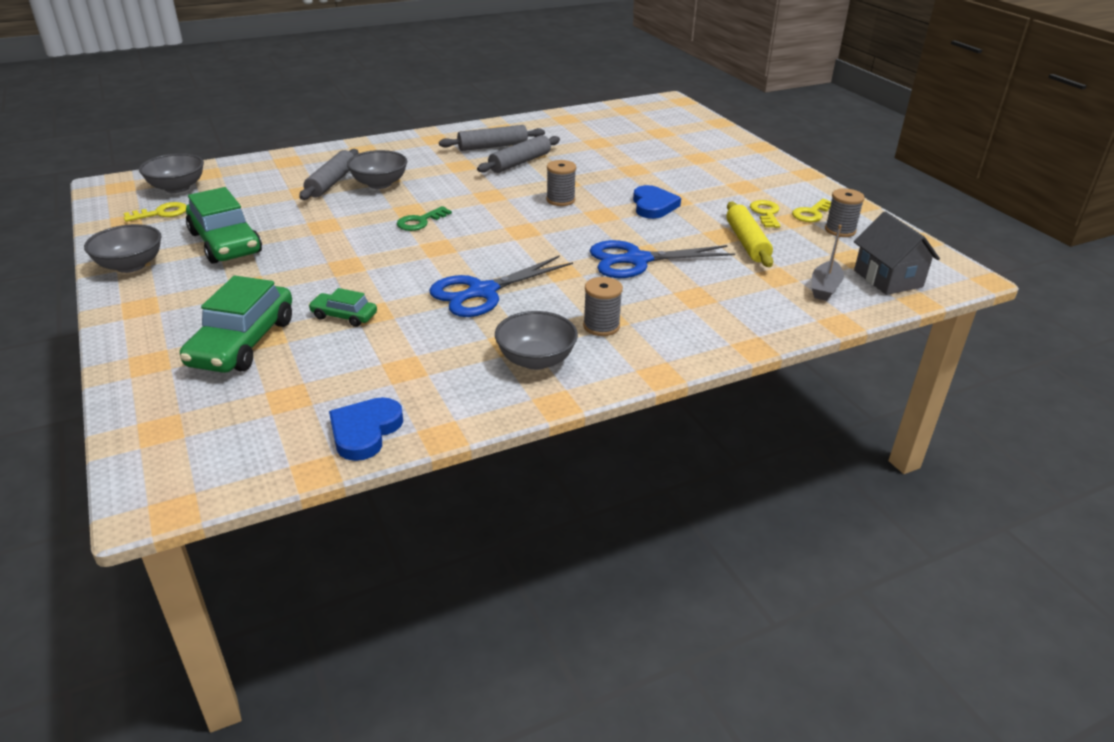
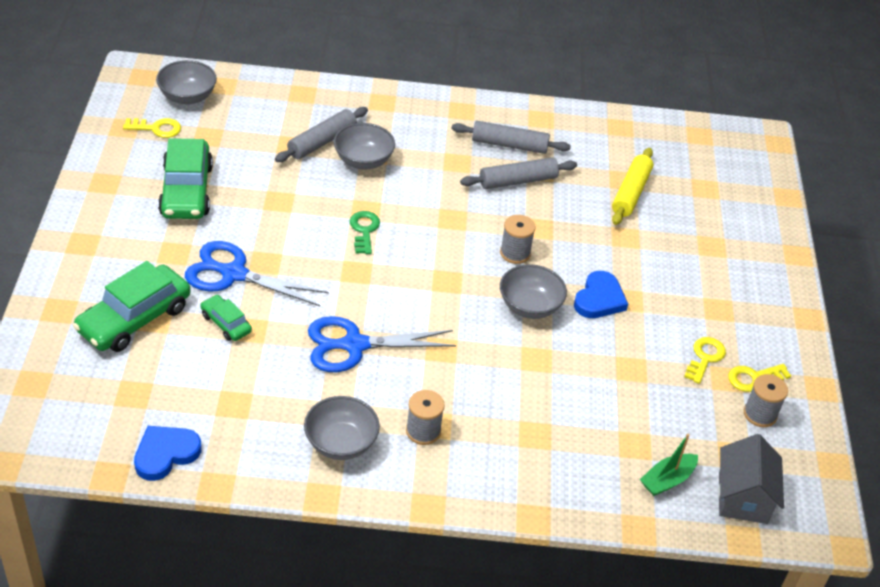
camera: 25 degrees right, 10 degrees up
(130, 265) = (100, 189): grey bowl -> grey bowl (529, 306)
(420, 221) = (364, 230): green key -> green key turned 105 degrees clockwise
(637, 260) = (521, 366): blue scissors -> blue scissors (234, 274)
(747, 242) = (647, 389): yellow rolling pin -> yellow rolling pin (631, 193)
(824, 288) = (667, 480): grey boat -> green boat

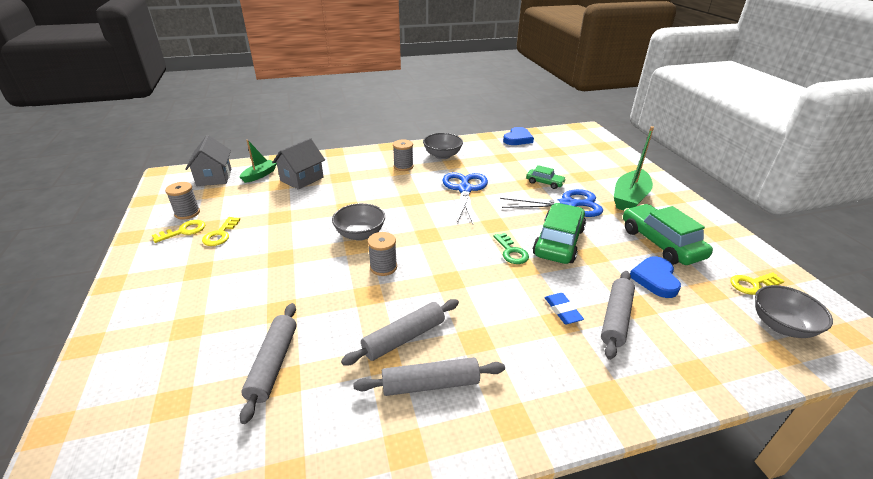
camera: 165 degrees right, 10 degrees down
(134, 319) = (593, 174): green car -> green car (558, 242)
(138, 259) = (630, 198): none -> green boat
(355, 345) = (465, 189): blue scissors -> blue scissors turned 60 degrees counterclockwise
(363, 161) = (562, 311): grey bowl -> blue eraser
(597, 447) = (302, 179): none -> grey house
(599, 299) = (305, 252): blue heart -> blue heart (655, 279)
(631, 193) = (273, 364): yellow rolling pin -> grey rolling pin

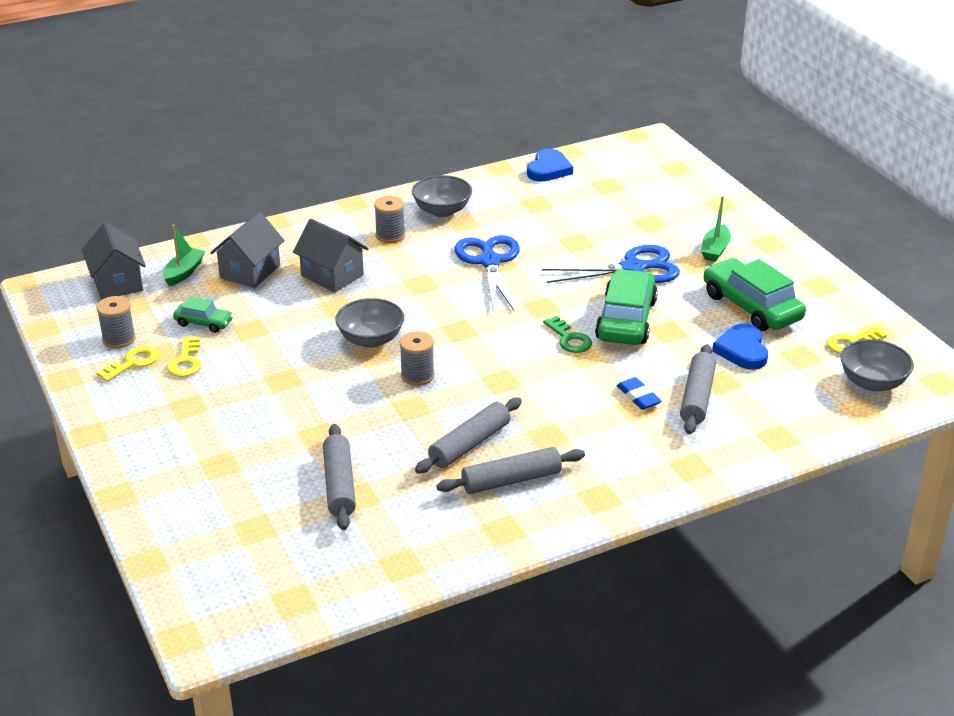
camera: 10 degrees left, 0 degrees up
(354, 187) = (332, 275): none -> grey house
(544, 183) = (598, 239): green car -> green car (204, 323)
(630, 198) = (715, 250): green boat -> green boat, size x0.58

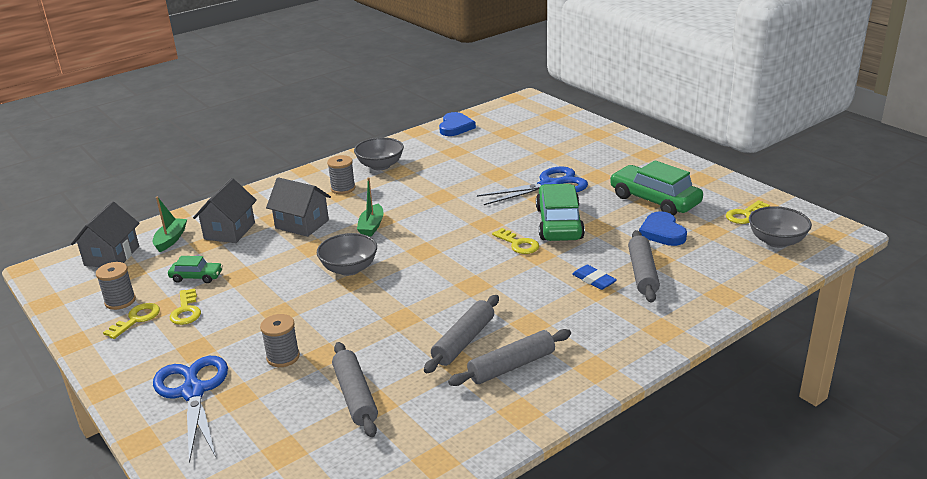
camera: 10 degrees left, 5 degrees down
(117, 283) = (112, 256): grey house -> grey house turned 45 degrees clockwise
(417, 375) = (399, 291): grey spool -> grey spool (283, 357)
(489, 262) = (431, 196): blue scissors -> blue scissors (193, 392)
(569, 339) = (518, 244): green key -> yellow key
(715, 250) = (607, 164): green boat -> green boat (371, 226)

